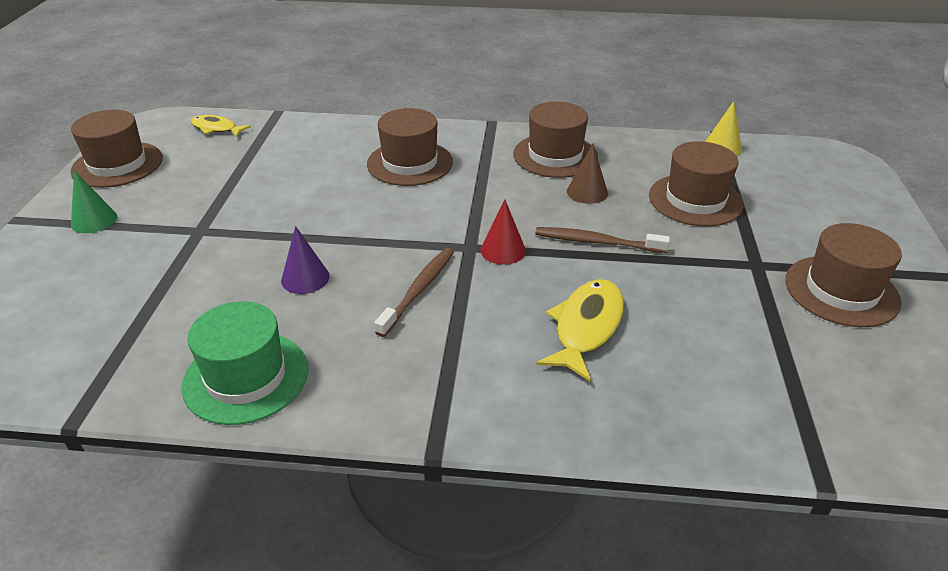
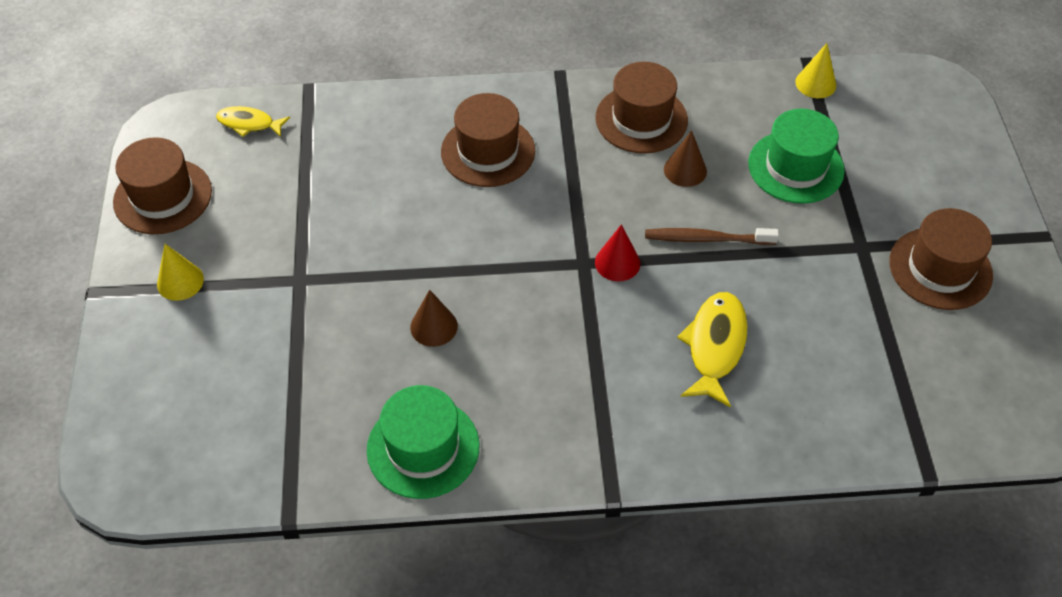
camera: 10 degrees left, 15 degrees up
(94, 220) = (180, 281): green cone -> yellow cone
(305, 278) = (434, 326): purple cone -> brown cone
(418, 291) = (549, 326): brown toothbrush -> none
(695, 200) = (795, 167): brown hat -> green hat

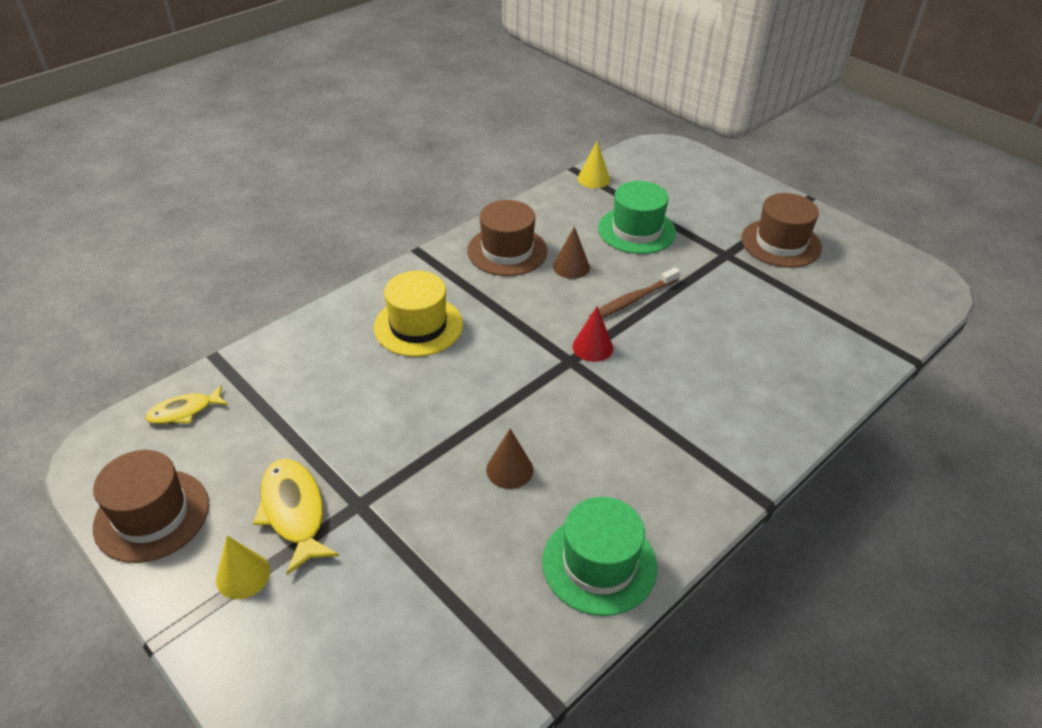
camera: 40 degrees left, 10 degrees down
(488, 151) = (418, 326): brown hat -> yellow hat
(715, 346) = (713, 362): yellow fish -> yellow fish (294, 512)

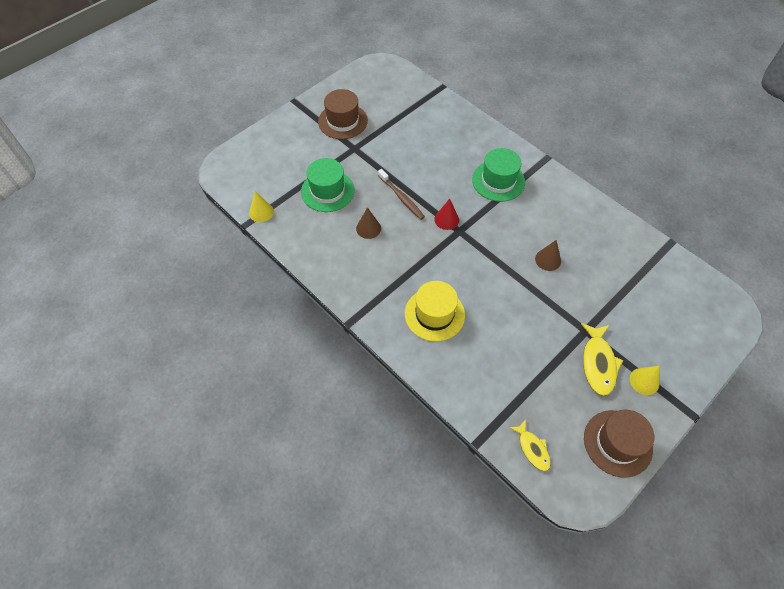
camera: 90 degrees left, 15 degrees up
(294, 512) = (598, 363): yellow fish -> yellow fish turned 60 degrees counterclockwise
(507, 251) = (350, 265): brown hat -> none
(599, 564) = (598, 222): green hat -> green hat (498, 181)

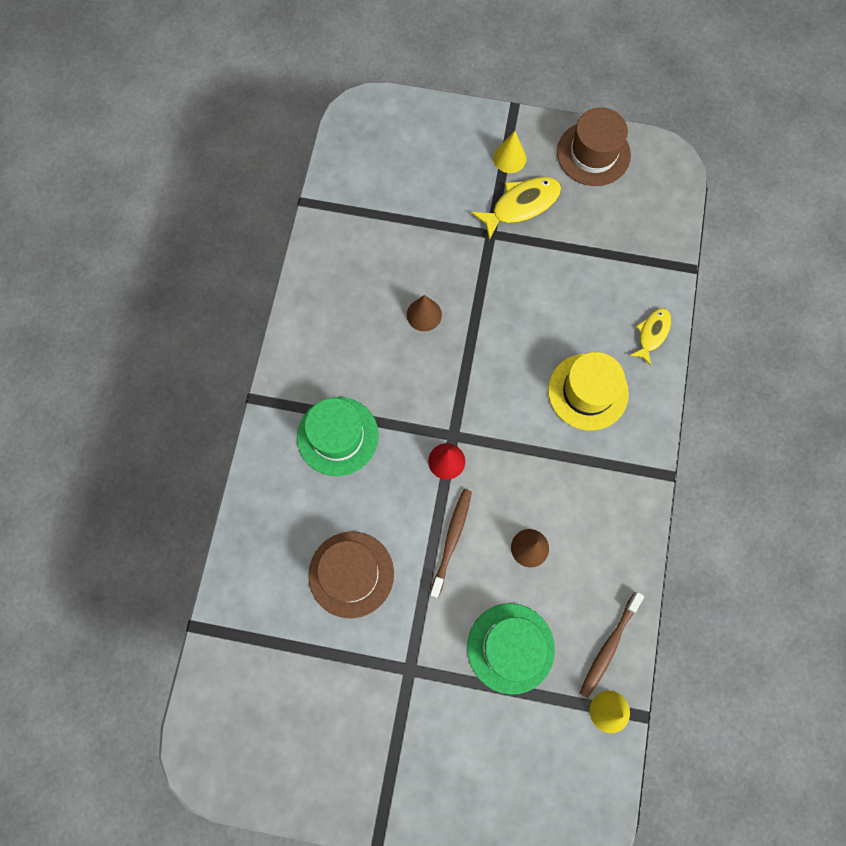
camera: 125 degrees left, 15 degrees up
(289, 231) = (609, 646): none -> brown toothbrush
(343, 121) = (368, 729): brown hat -> brown hat (351, 574)
(532, 448) = (657, 219): yellow fish -> yellow fish (652, 334)

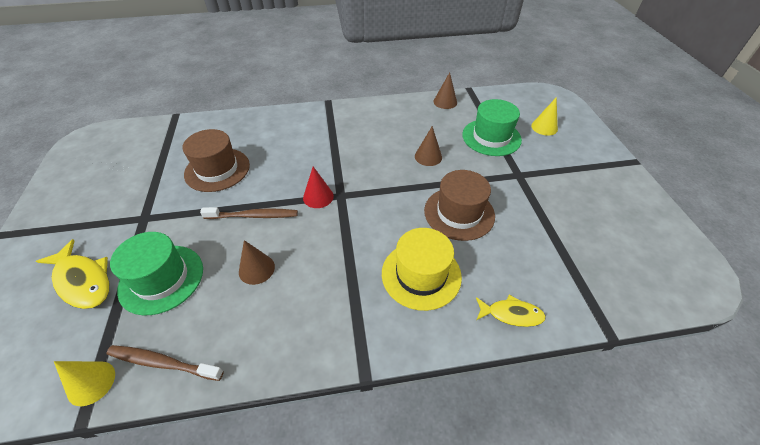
camera: 70 degrees right, 25 degrees down
(322, 246) = (445, 102): none -> brown cone
(337, 436) = (317, 139): green hat -> green hat (491, 137)
(509, 158) = (590, 169): yellow cone -> yellow cone (544, 127)
(521, 205) = (557, 186): yellow fish -> yellow fish (83, 281)
(593, 153) = (648, 219): brown hat -> brown hat (459, 213)

